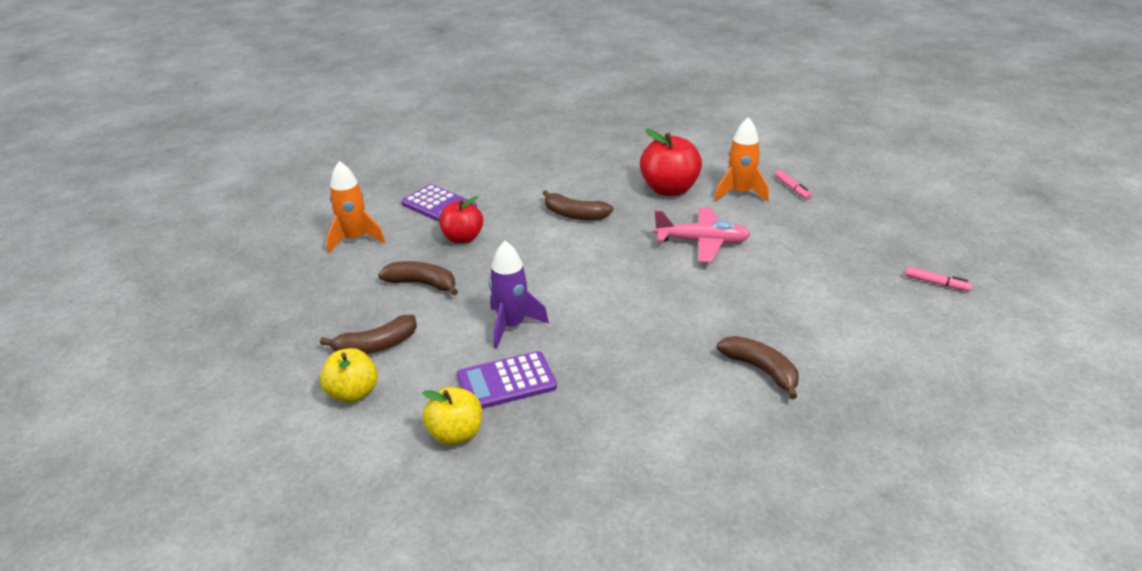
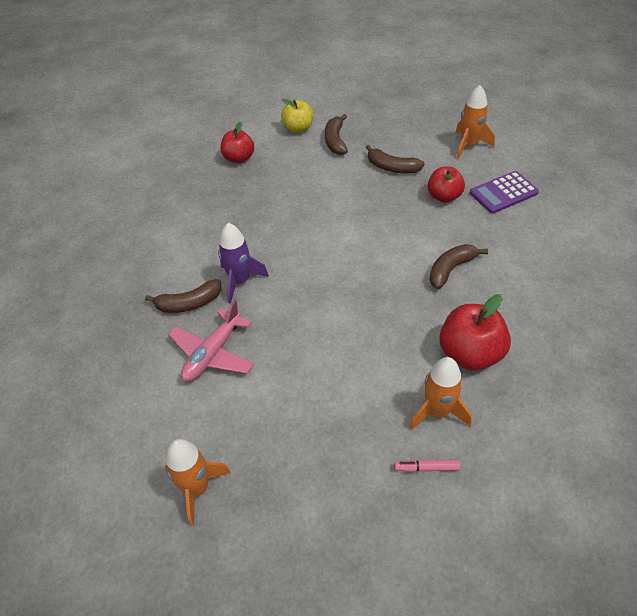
camera: 115 degrees right, 15 degrees up
(422, 284) = (392, 167): brown banana -> brown banana turned 75 degrees clockwise
(455, 434) = (239, 158): yellow apple -> red apple
(506, 382) = (266, 184): purple calculator -> none
(511, 326) = (318, 198): purple rocket -> purple rocket (240, 281)
(702, 242) = (362, 339): pink plane -> pink plane (213, 353)
(936, 283) = (196, 489): pink marker -> orange rocket

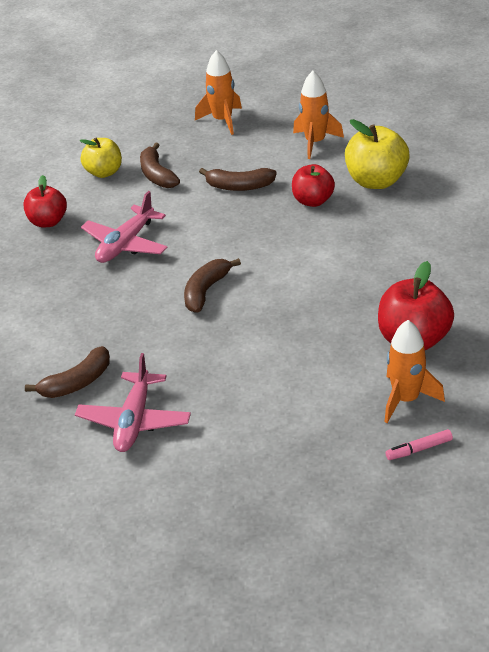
camera: 20 degrees left, 10 degrees down
(196, 489) = (190, 543): orange rocket -> orange rocket (222, 120)
(240, 281) = (124, 345): purple rocket -> none
(284, 193) = (126, 244): none -> pink plane
(451, 269) = (355, 269): brown banana -> brown banana (206, 291)
(503, 193) = (376, 181): purple calculator -> yellow apple

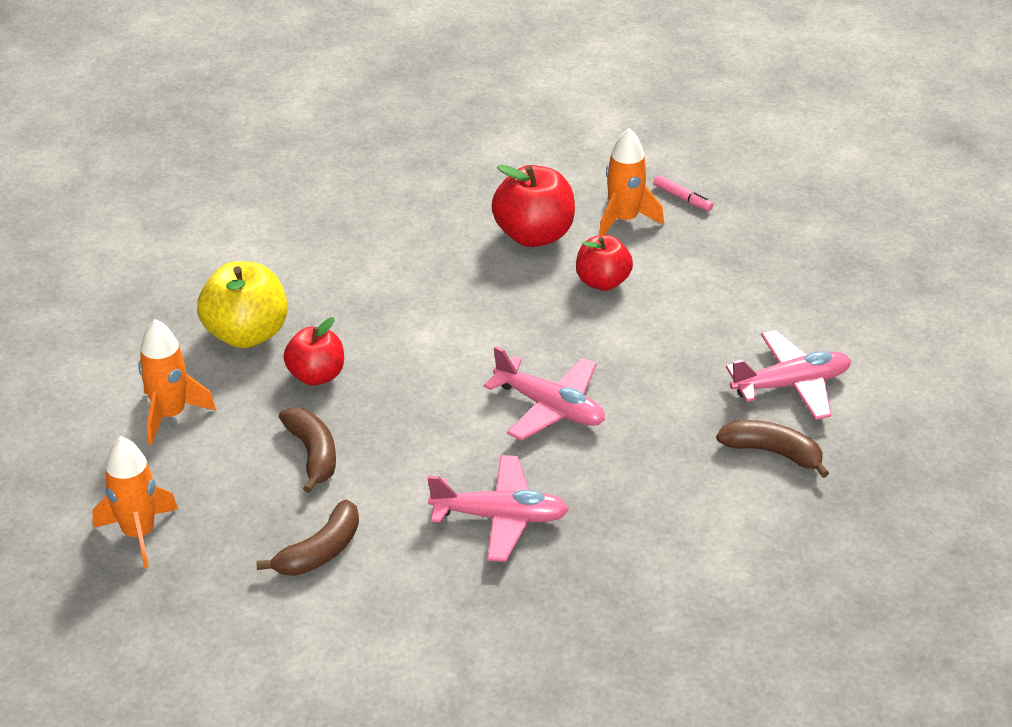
camera: 120 degrees left, 0 degrees up
(48, 222) = (495, 626): red apple -> red apple (602, 282)
(104, 172) = (339, 617): yellow apple -> none
(206, 291) = (550, 407): brown banana -> pink plane

